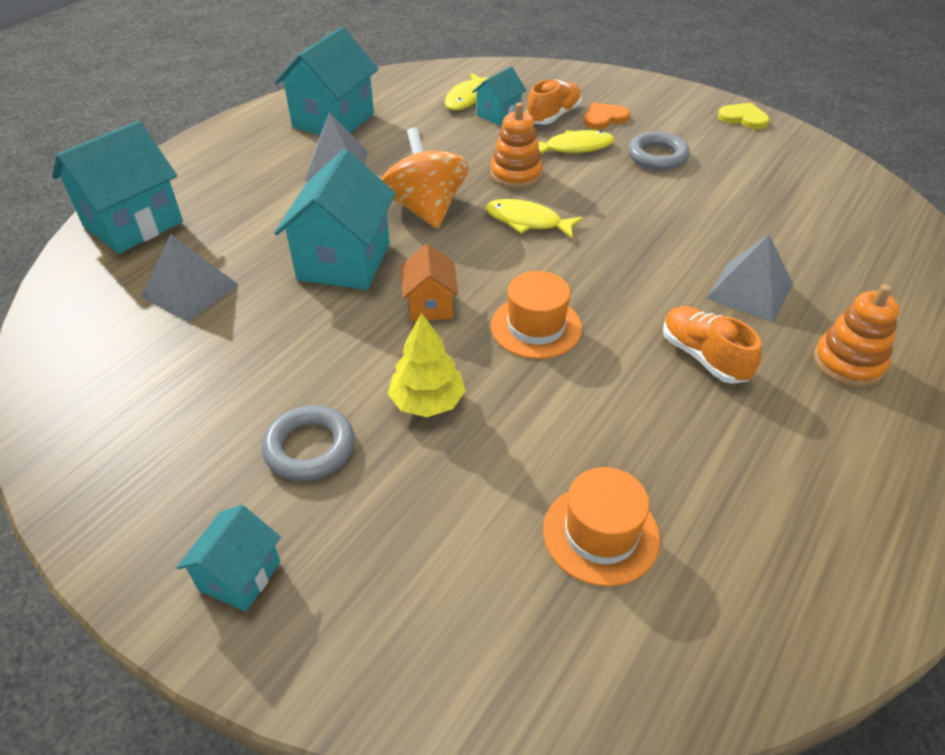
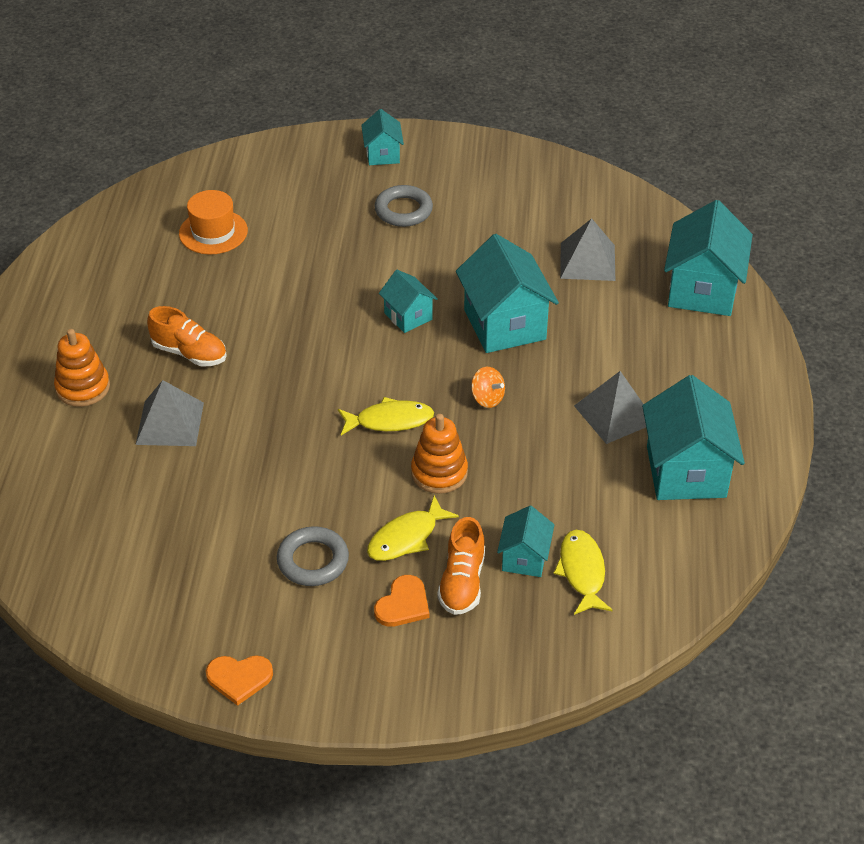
camera: 150 degrees right, 0 degrees up
(426, 209) = (487, 398): orange spinning top -> orange spinning top, size x0.47
(427, 402) = (356, 257): yellow tree -> none
(430, 305) = (408, 316): orange house -> turquoise house
(536, 327) = (320, 330): orange hat -> none
(743, 118) = (239, 678): yellow heart -> orange heart

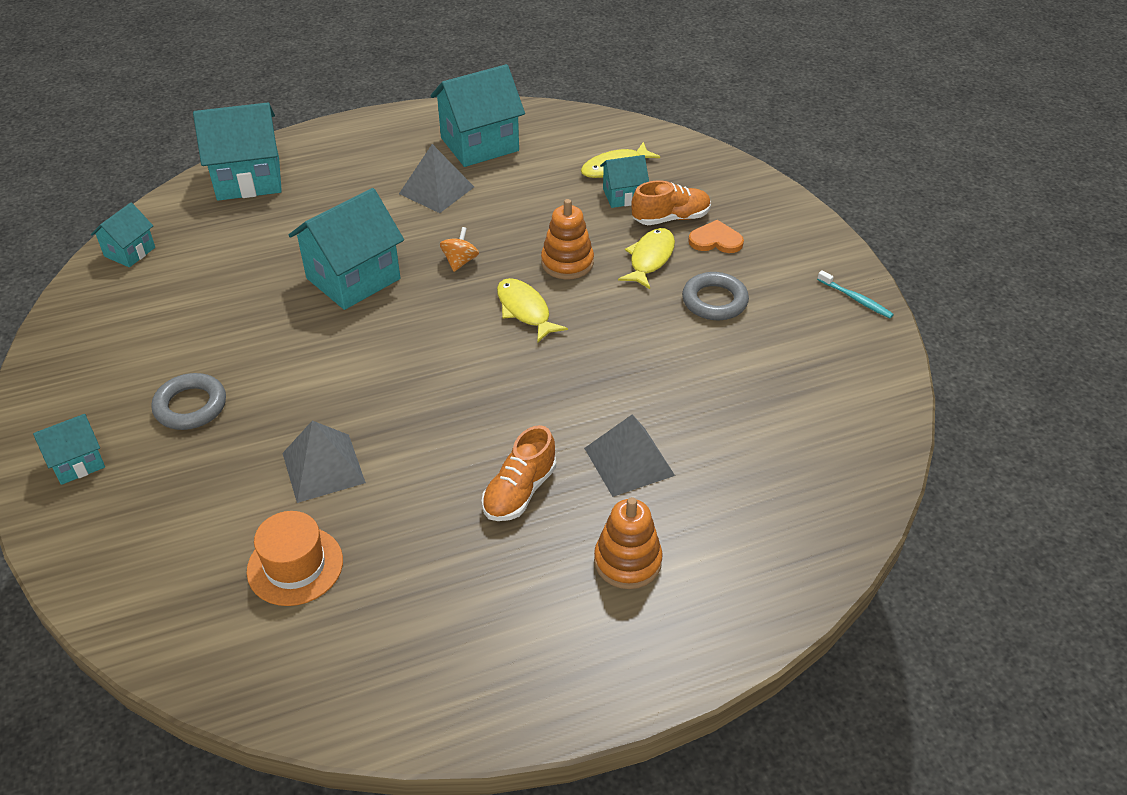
camera: 115 degrees left, 0 degrees up
(189, 353) = (519, 491): orange shoe -> orange shoe turned 150 degrees counterclockwise
(239, 678) = (855, 299): orange heart -> turquoise toothbrush
(406, 537) = (650, 259): yellow fish -> yellow fish turned 90 degrees counterclockwise
(408, 316) = (372, 345): turquoise house -> turquoise house (129, 252)
(587, 261) = (233, 252): grey pyramid -> grey pyramid (323, 467)

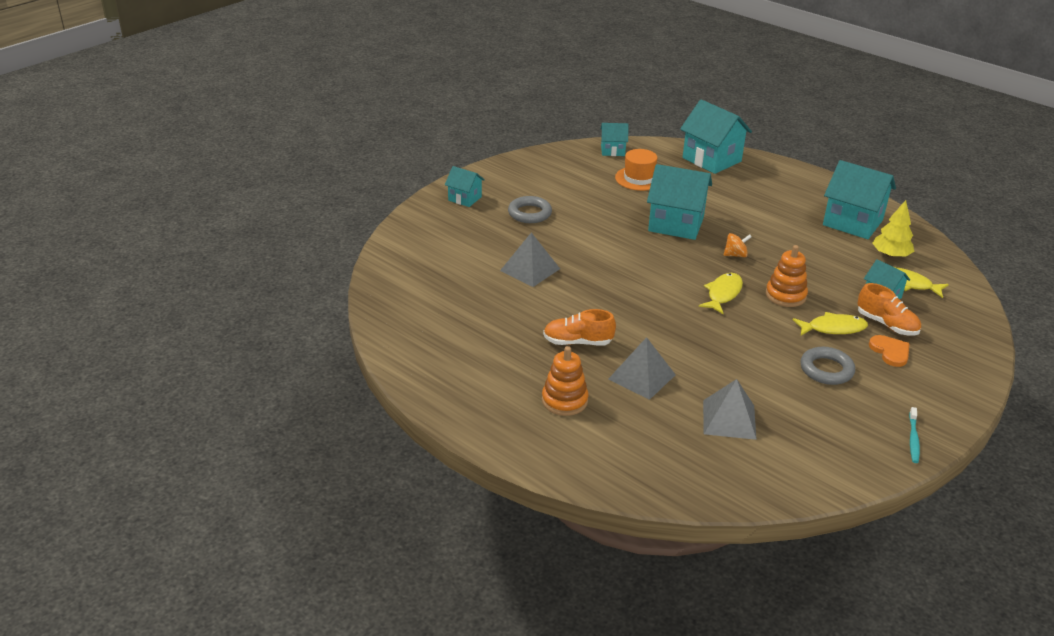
camera: 60 degrees right, 10 degrees down
(295, 566) = (460, 286): orange hat -> orange hat (639, 178)
(436, 190) = (787, 223): grey pyramid -> grey pyramid (729, 419)
(559, 151) = (890, 255): none -> yellow tree

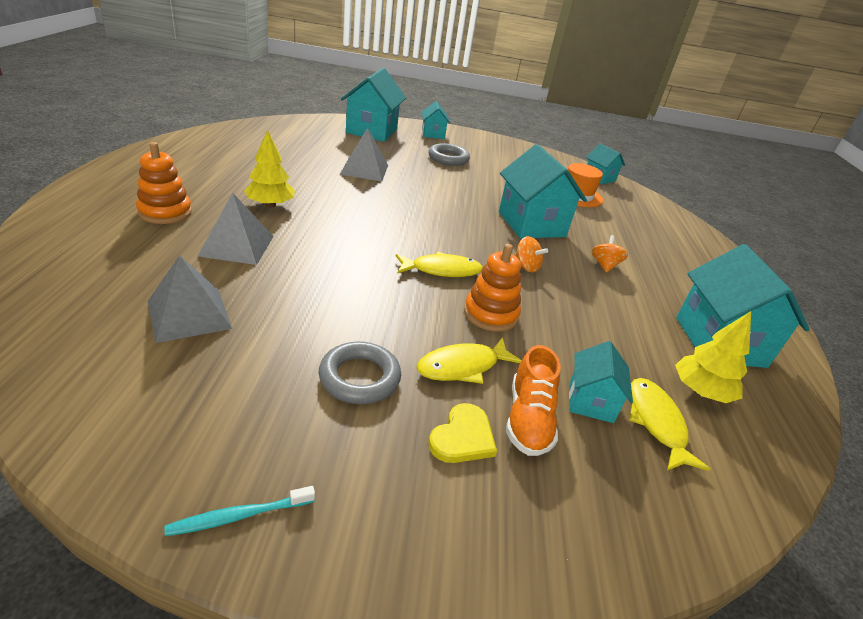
camera: 50 degrees right, 0 degrees up
(577, 342) = (270, 205): orange shoe -> yellow tree
(711, 159) = (674, 226): turquoise house -> turquoise house (372, 131)
(750, 220) = (604, 265): none -> orange spinning top
(833, 328) = (462, 367): yellow fish -> yellow fish turned 105 degrees clockwise
(890, 352) = (463, 437): orange heart -> yellow heart

